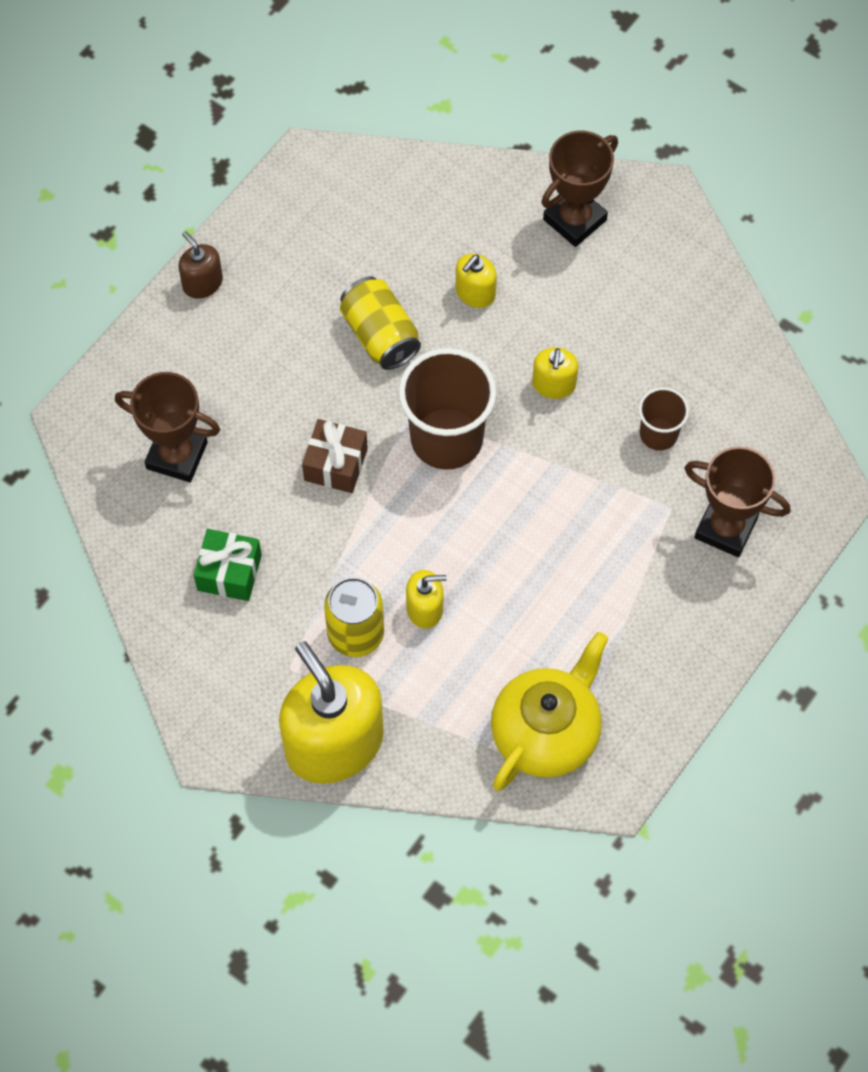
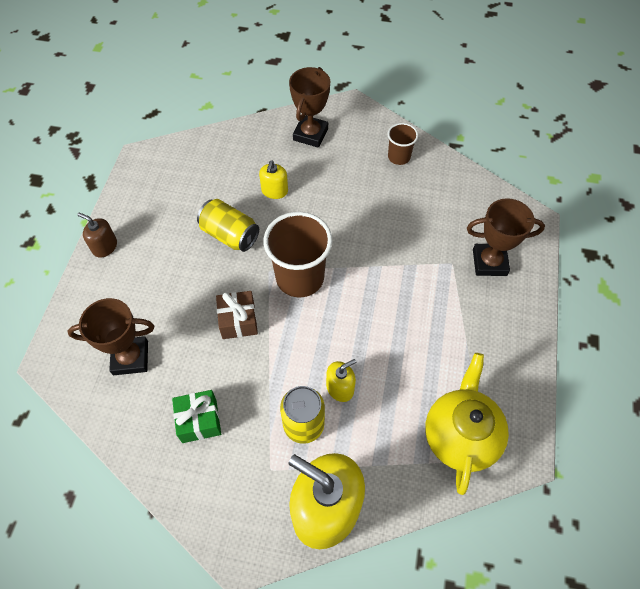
camera: 25 degrees left, 5 degrees down
(554, 384) = (346, 222): yellow soap dispenser -> none
(658, 434) = (421, 226): brown cup -> brown cup (399, 157)

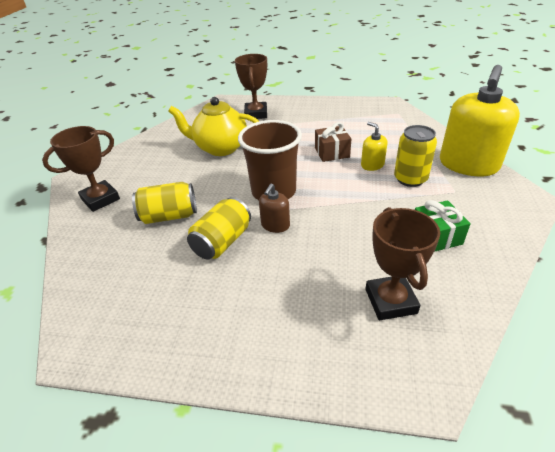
camera: 90 degrees left, 20 degrees down
(105, 246) = (233, 364): brown soap dispenser -> brown soap dispenser (275, 225)
(238, 321) = (325, 224): brown gift -> brown gift (332, 152)
(274, 191) = (169, 216): yellow soap dispenser -> yellow can
(310, 134) = (100, 199): brown trophy -> brown trophy turned 60 degrees counterclockwise
(399, 157) = (148, 150): brown cup -> none
(460, 435) = (387, 121): yellow teapot -> yellow teapot (220, 148)

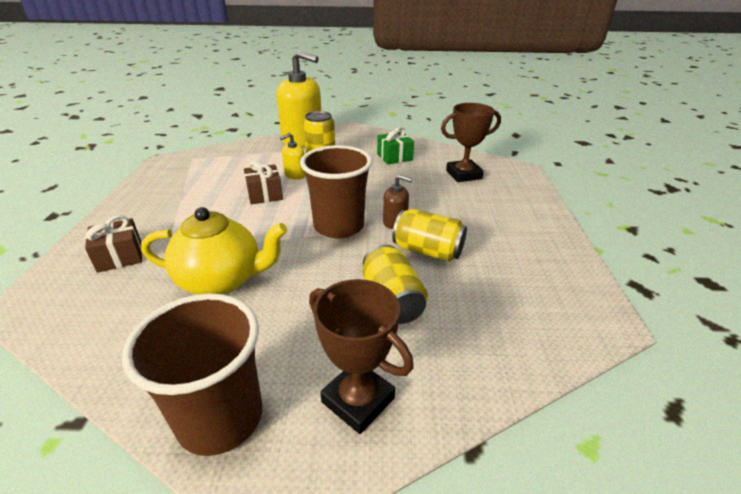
camera: 100 degrees left, 5 degrees down
(120, 160) = (220, 418): none -> brown cup
(220, 148) = (222, 280): yellow teapot -> yellow teapot turned 90 degrees counterclockwise
(256, 114) = (120, 256): brown trophy -> brown gift

